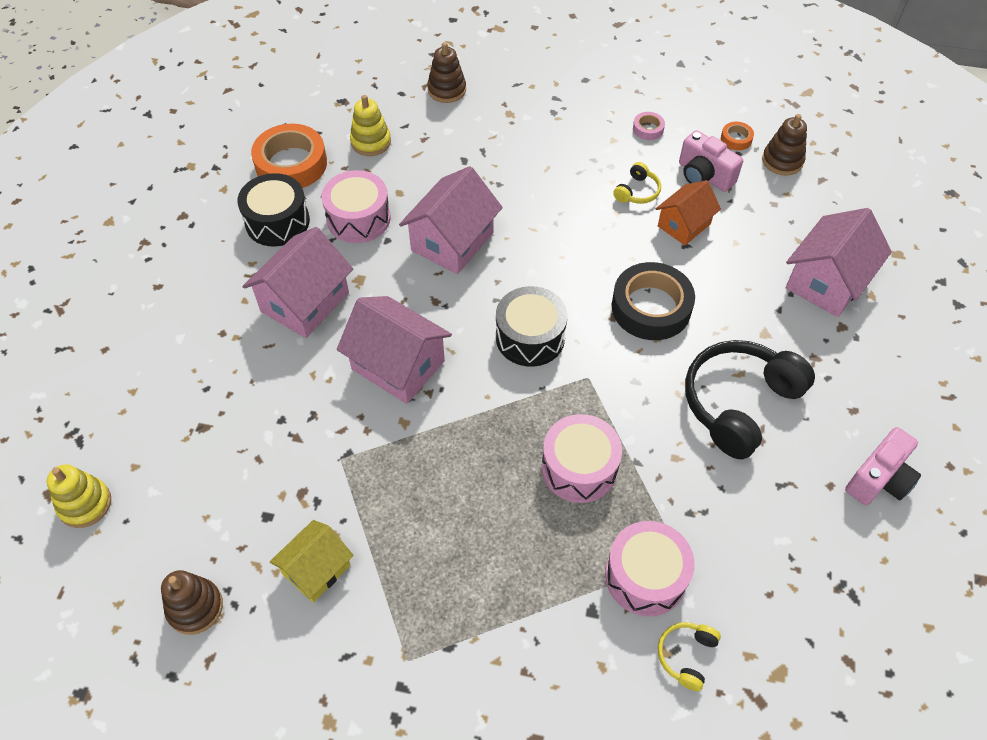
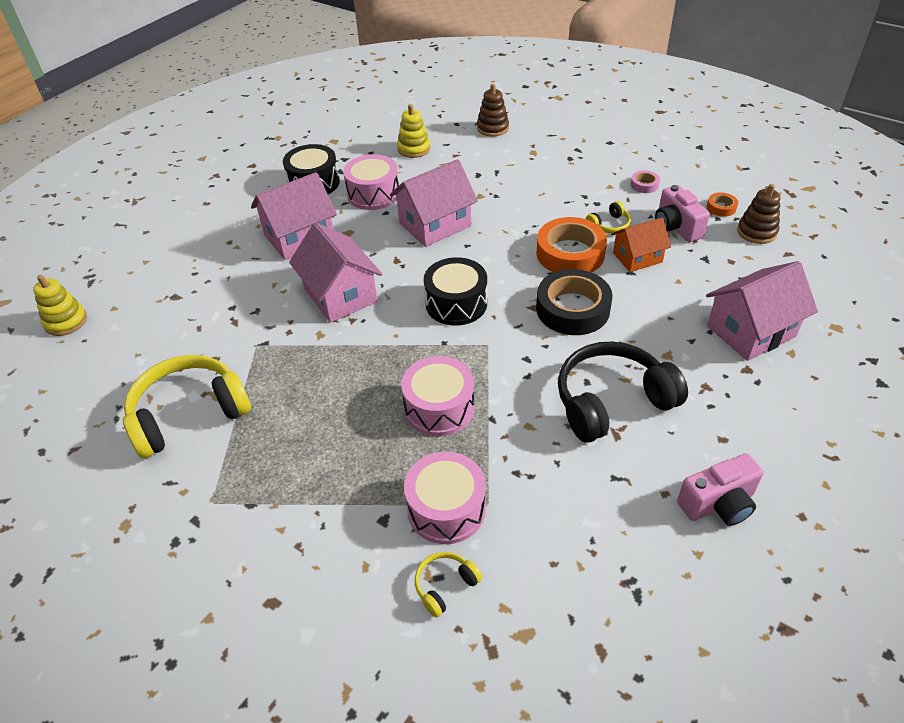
camera: 25 degrees right, 10 degrees down
(195, 607) = (88, 411): brown stacking toy -> none
(291, 164) = (347, 150): orange tape -> orange tape (570, 253)
(316, 569) = (189, 414): yellow house -> yellow headphones

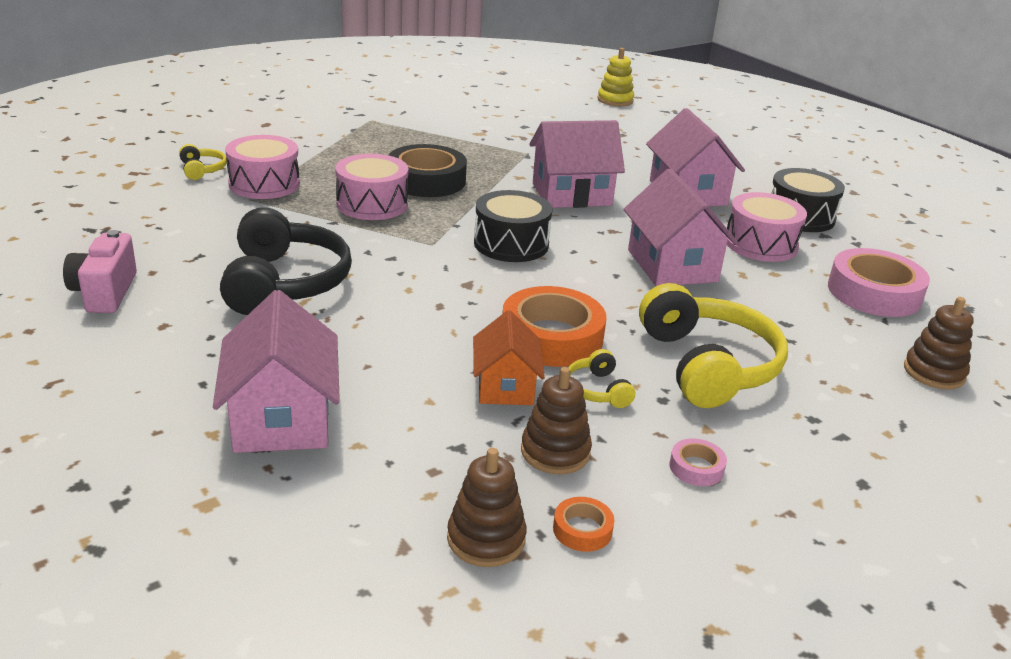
camera: 105 degrees right, 15 degrees down
(189, 414) = (466, 123): yellow headphones -> yellow headphones (707, 365)
(414, 149) = (874, 293): yellow stacking toy -> pink tape
(572, 309) = (443, 305): black tape -> black tape (426, 180)
(676, 227) = (555, 452): pink camera -> brown stacking toy

